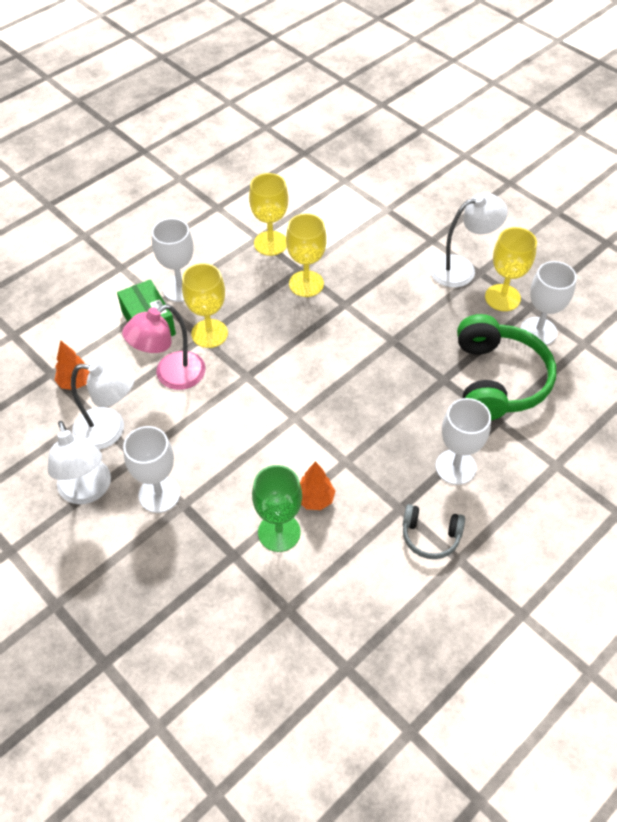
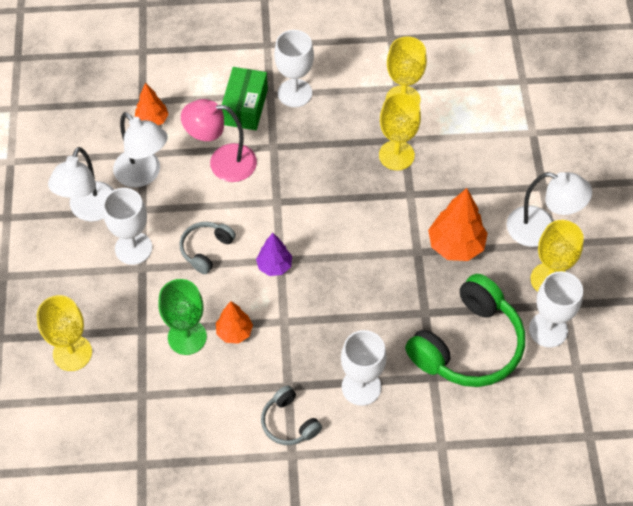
camera: 40 degrees right, 5 degrees up
(209, 333) = (281, 147): yellow goblet -> yellow goblet (72, 353)
(225, 451) = (206, 249): none -> grey headphones
(295, 425) = (274, 266): none -> purple tree
(415, 318) = (455, 245): none -> orange tree

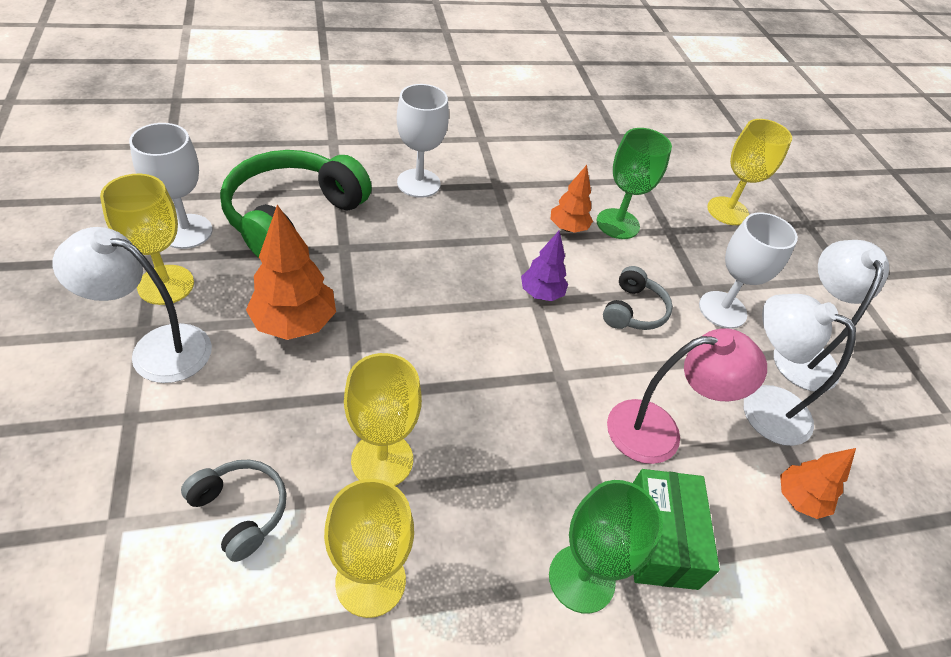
camera: 165 degrees right, 10 degrees down
(289, 422) = (489, 159): grey headphones -> grey headphones (240, 511)
(295, 93) = (581, 578): white goblet -> green goblet

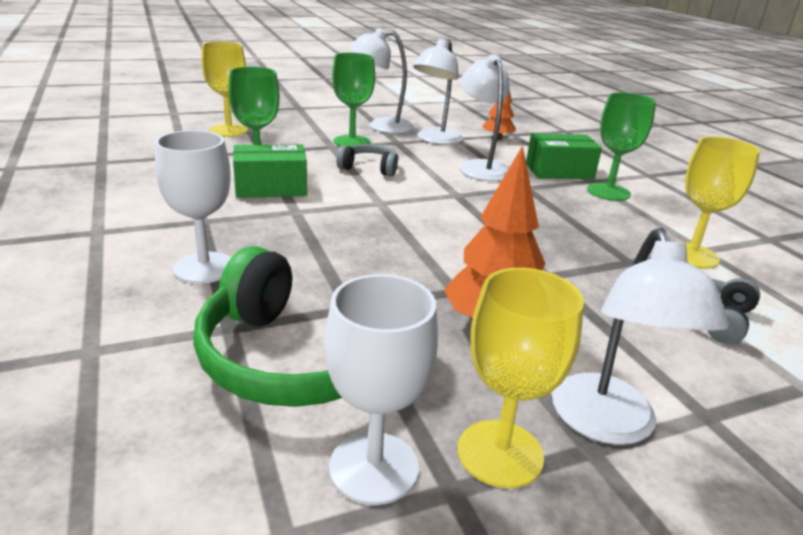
camera: 95 degrees left, 20 degrees down
(382, 460) = (599, 259): yellow goblet -> none
(541, 293) = (369, 200): purple tree -> none
(568, 228) = (271, 188): orange tree -> green box
(659, 431) = (481, 167): pink lamp -> white lamp
(722, 310) = (352, 142): white goblet -> green goblet

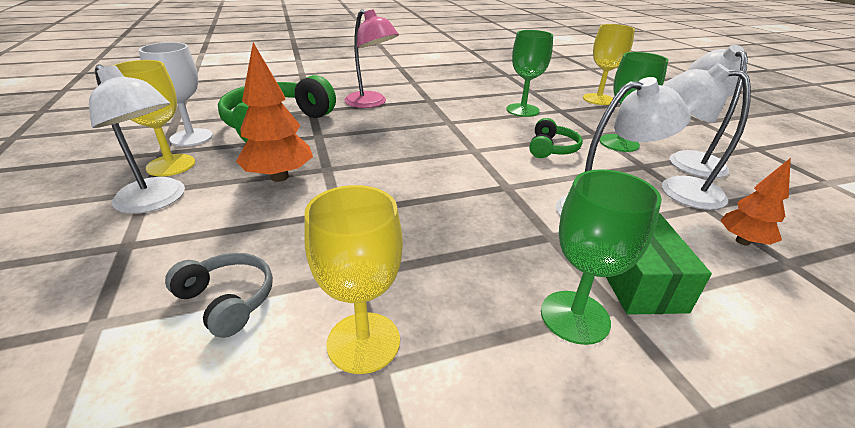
camera: 95 degrees right, 5 degrees up
(204, 268) = (371, 103): white goblet -> pink lamp
(271, 188) = (487, 114): green box -> none
(369, 168) = (551, 149): grey headphones -> green headphones
(608, 425) = (157, 201): white lamp -> white lamp turned 150 degrees counterclockwise

